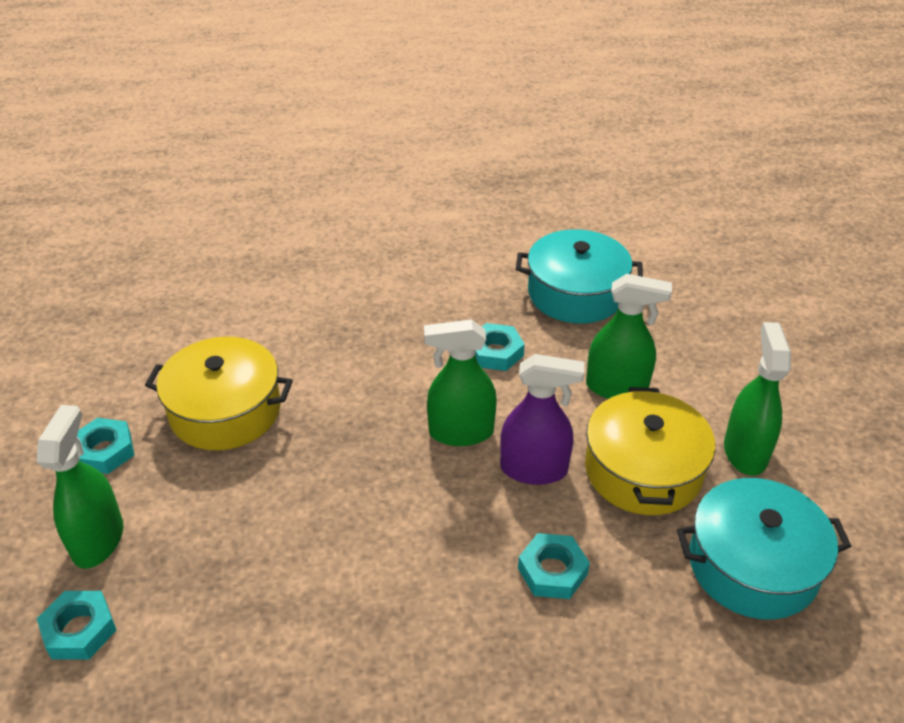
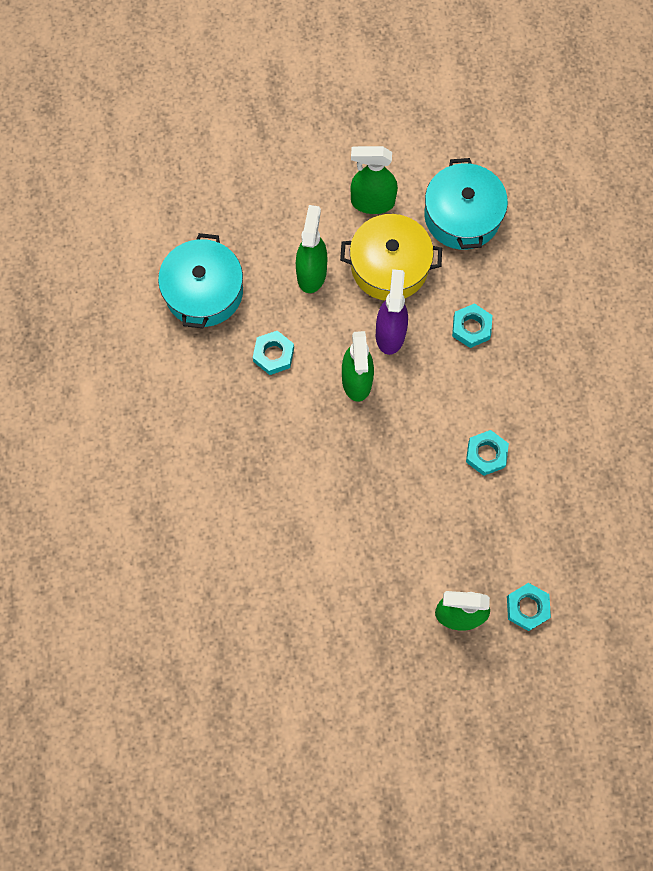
camera: 90 degrees left, 30 degrees up
(105, 451) = (379, 631): turquoise nut -> turquoise nut (486, 454)
(225, 410) = (337, 550): yellow pot -> none

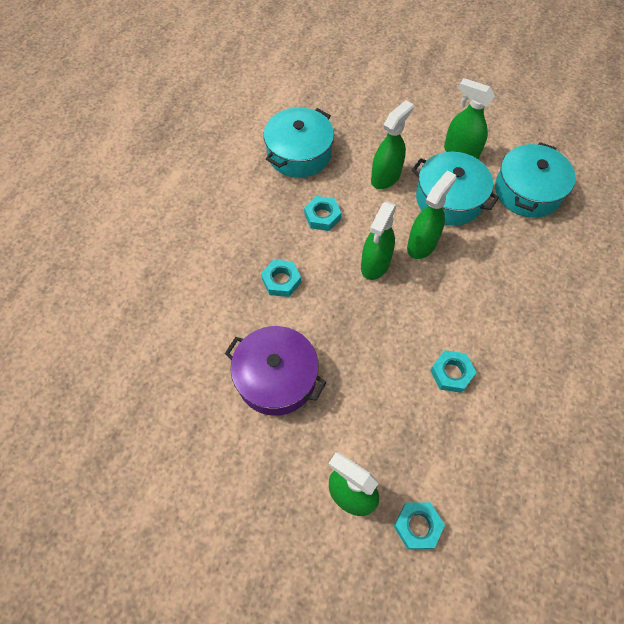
camera: 30 degrees right, 10 degrees down
(331, 548) = (276, 378): none -> purple pot
(389, 266) = (449, 199): yellow pot -> turquoise pot
(390, 334) = (422, 244): purple spray bottle -> green spray bottle
(471, 328) = (492, 271): turquoise nut -> turquoise nut (281, 281)

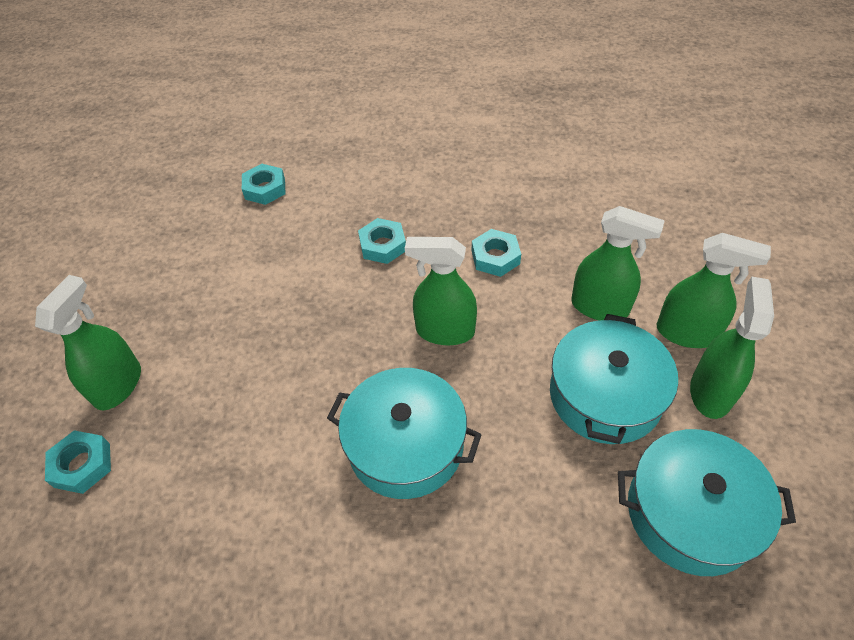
camera: 75 degrees right, 10 degrees down
(276, 378) = (254, 277): purple pot -> none
(299, 153) = (583, 208): turquoise pot -> turquoise pot (405, 445)
(422, 244) = (502, 378): green spray bottle -> green spray bottle (686, 333)
(451, 373) = (300, 461): turquoise nut -> turquoise nut (265, 189)

